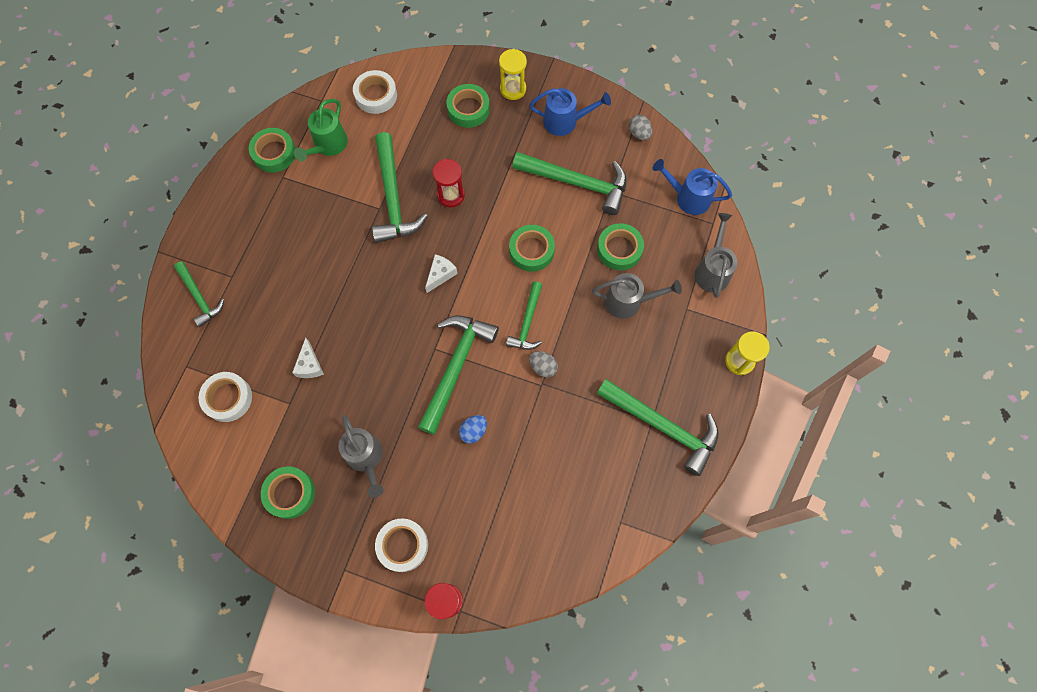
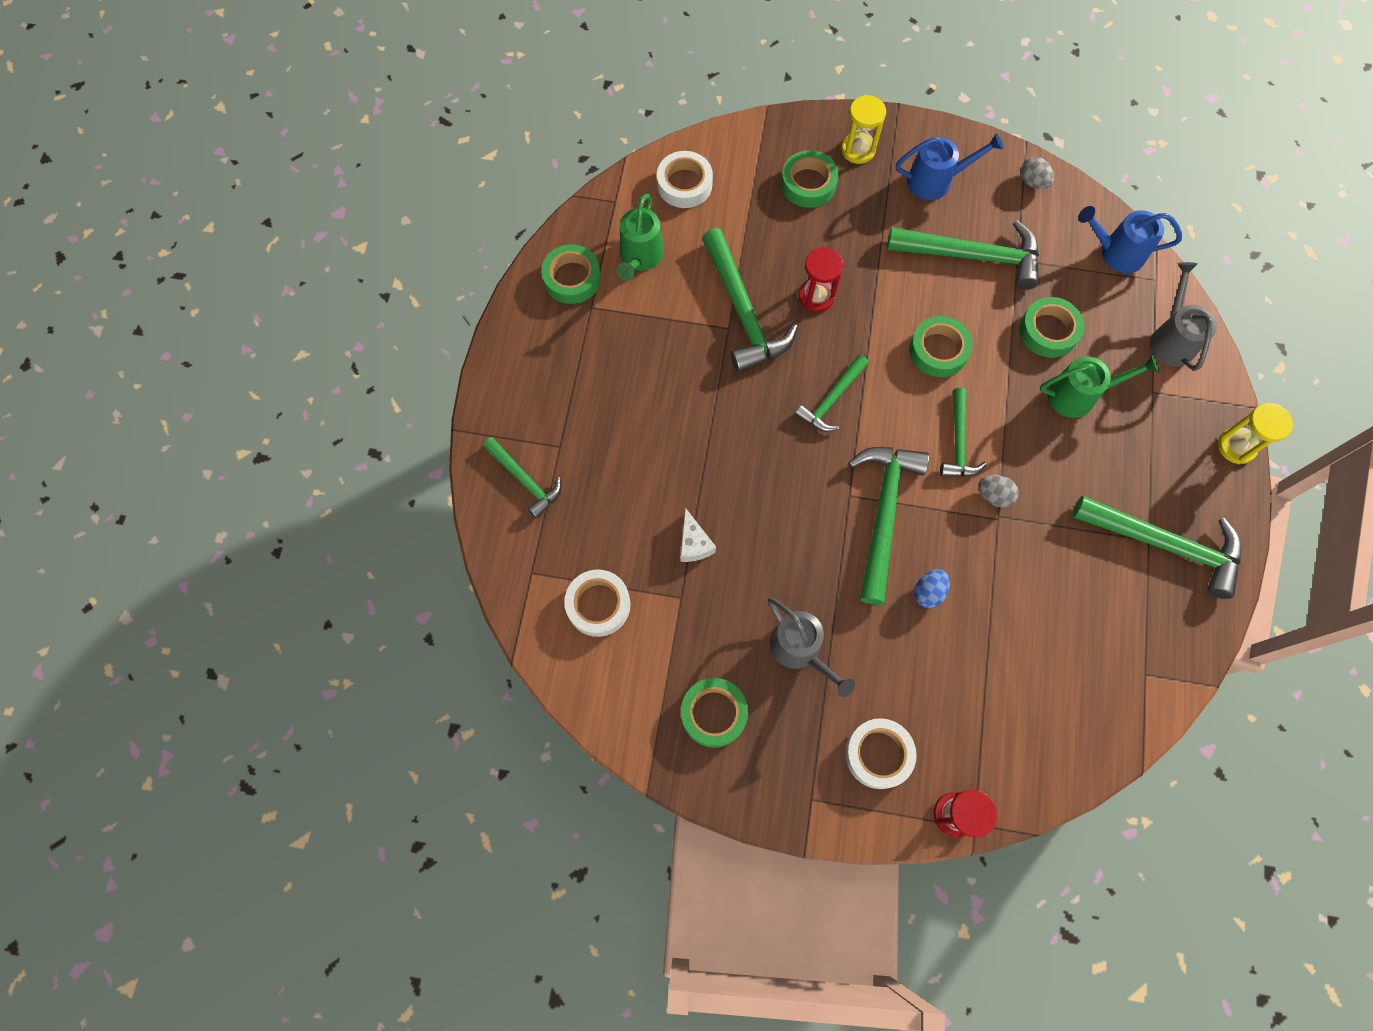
camera: 10 degrees left, 0 degrees up
(440, 274) = (831, 399): white cheese -> green hammer
(629, 302) = (1079, 395): grey watering can -> green watering can

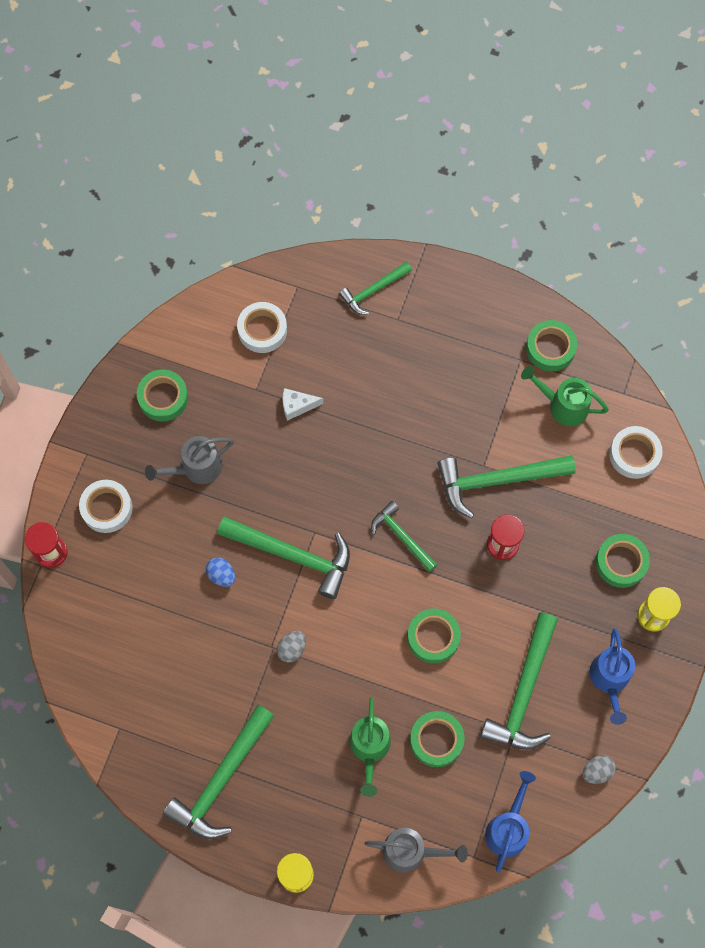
camera: 100 degrees right, 0 degrees up
(958, 442) = (344, 632): green hammer -> none

